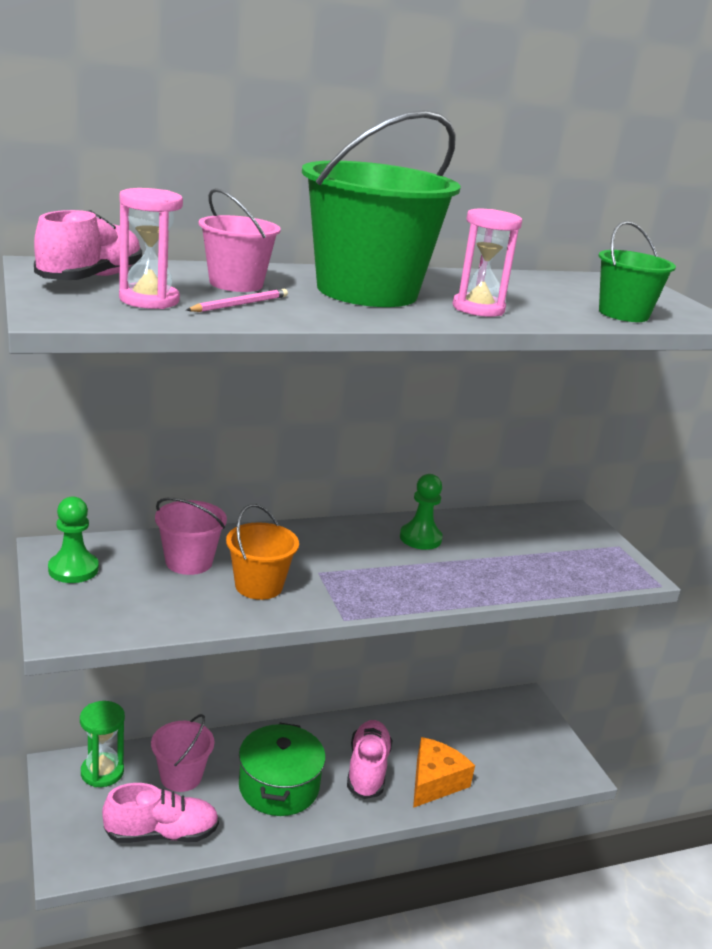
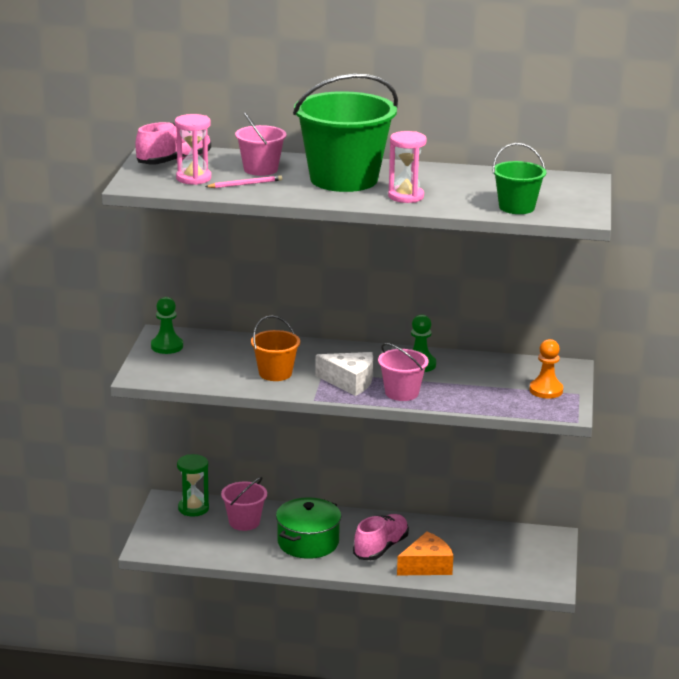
camera: 30 degrees right, 0 degrees up
(161, 833) = (212, 547): pink shoe -> none
(189, 562) = (241, 353): pink bucket -> pink bucket (402, 393)
(364, 580) = (349, 382): none -> white cheese
(584, 548) = (546, 390): none -> orange pawn

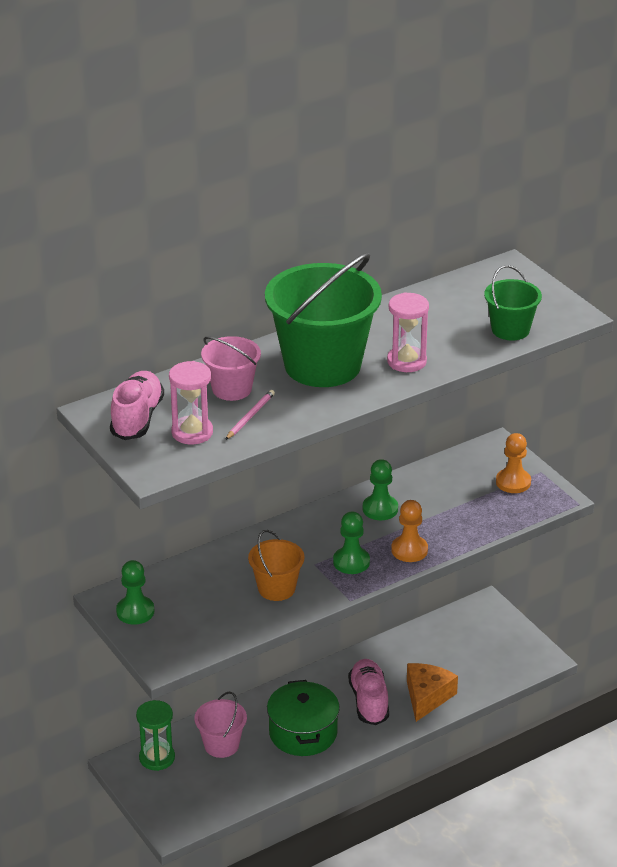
camera: 40 degrees left, 10 degrees up
(349, 382) = (351, 562): white cheese -> green pawn
(402, 393) = (409, 550): pink bucket -> orange pawn

